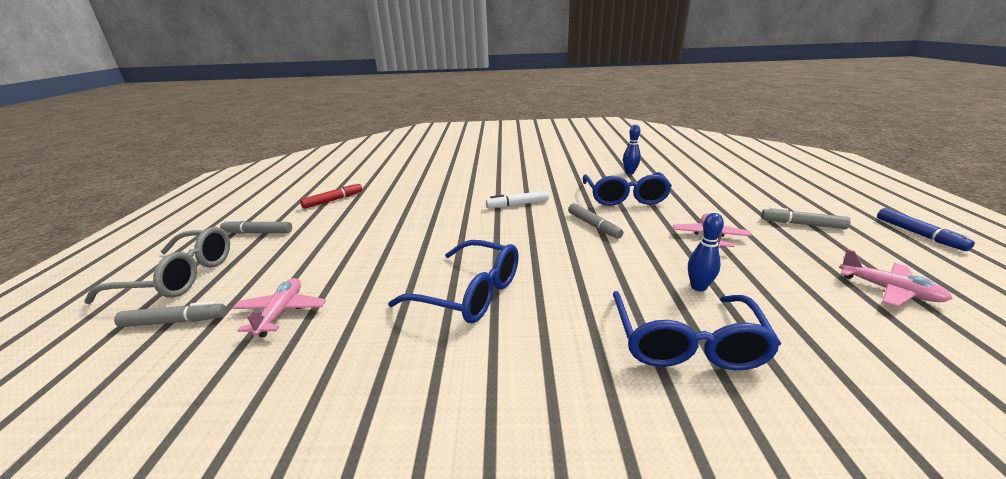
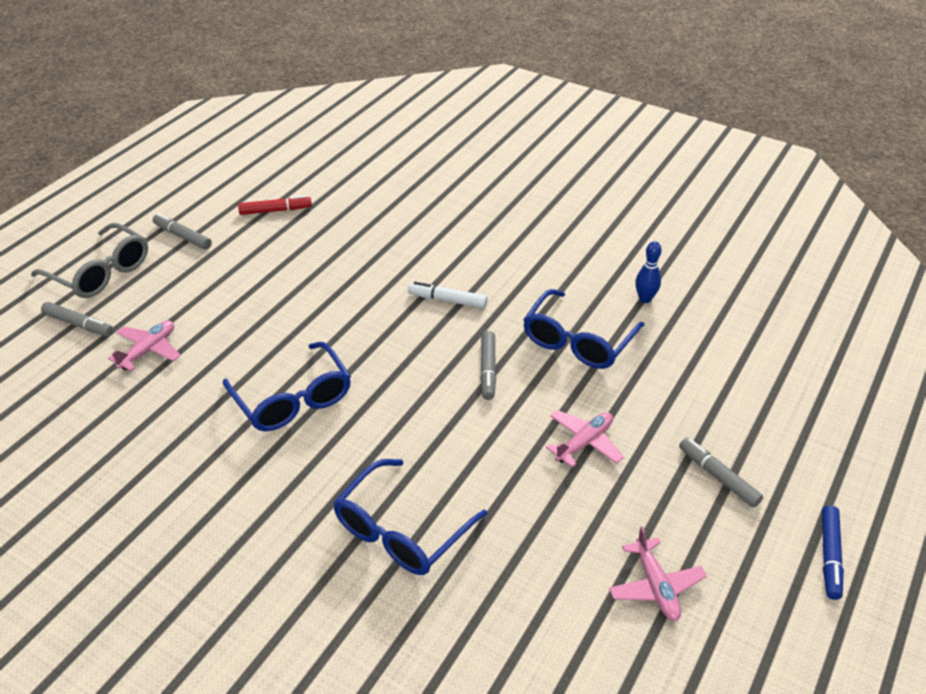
camera: 30 degrees right, 15 degrees up
(698, 287) = (485, 490): blue bowling pin -> none

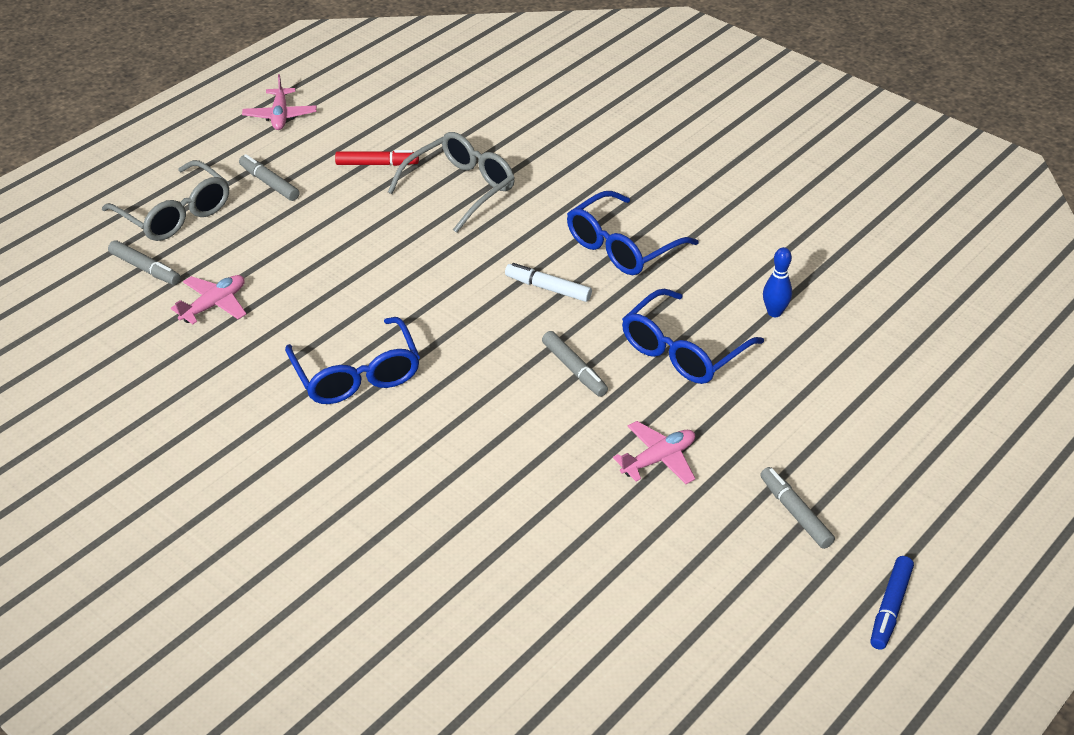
camera: 10 degrees right, 0 degrees up
(352, 224) = (460, 189): none -> grey glasses
(402, 530) = (443, 520): blue glasses -> blue glasses (622, 246)
(488, 369) = (574, 369): grey marker -> grey marker turned 45 degrees counterclockwise
(655, 586) = (692, 610): pink plane -> pink plane (280, 116)

